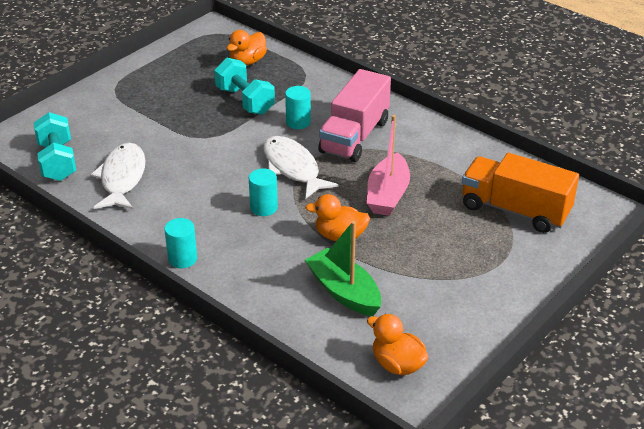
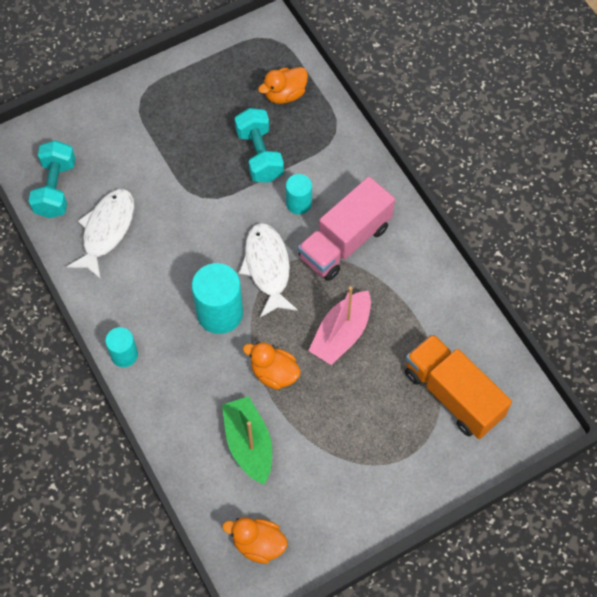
camera: 20 degrees right, 25 degrees up
(264, 208) = (220, 313): turquoise cylinder -> turquoise cylinder, size x1.73
(397, 364) = (258, 544): orange duck -> orange duck turned 45 degrees counterclockwise

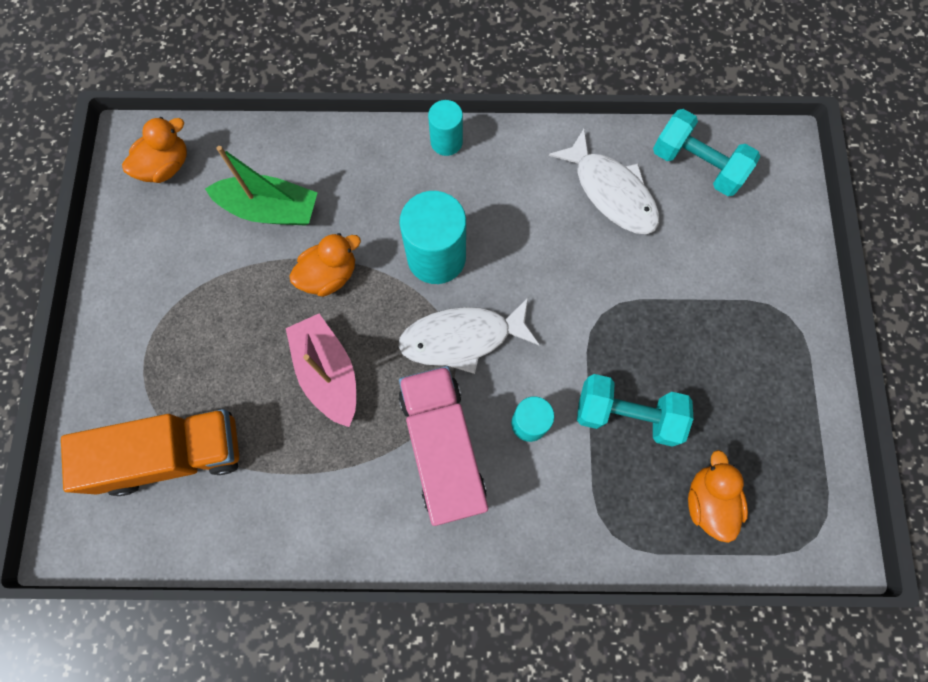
camera: 120 degrees right, 10 degrees up
(267, 268) = (462, 338): white fish -> white fish turned 150 degrees clockwise

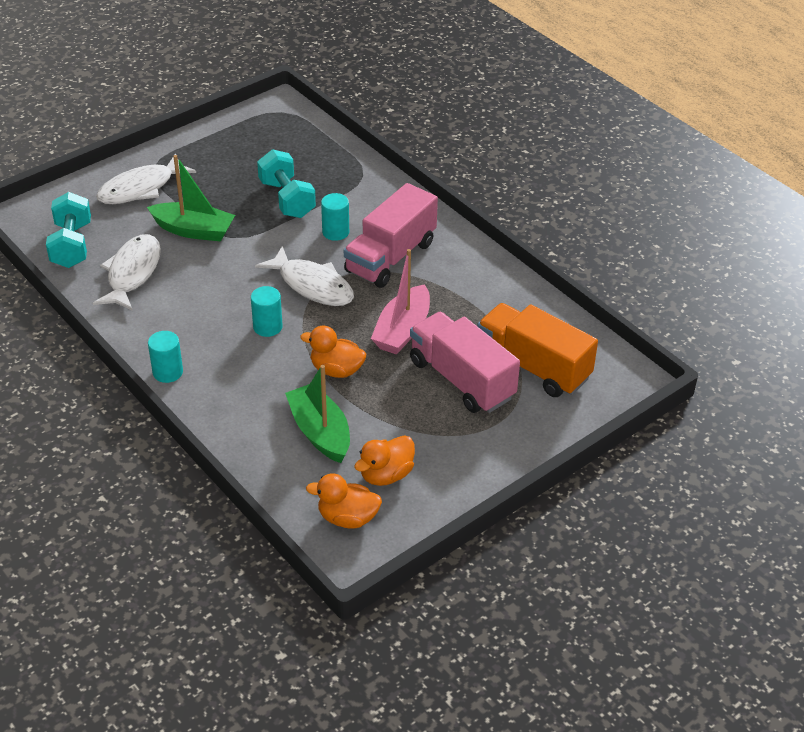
camera: 130 degrees left, 30 degrees down
(219, 374) = (461, 379): none -> pink truck
(436, 257) = (267, 327): turquoise cylinder -> turquoise cylinder, size x0.58
(639, 286) = (194, 230): none -> green boat
(708, 501) = (304, 151): orange duck -> orange duck (386, 475)
(754, 280) = (141, 188): none -> white fish

